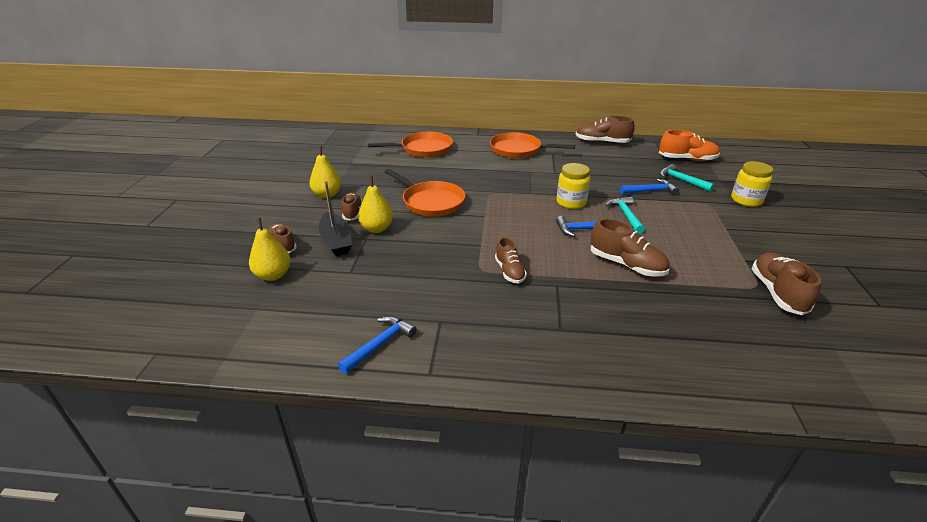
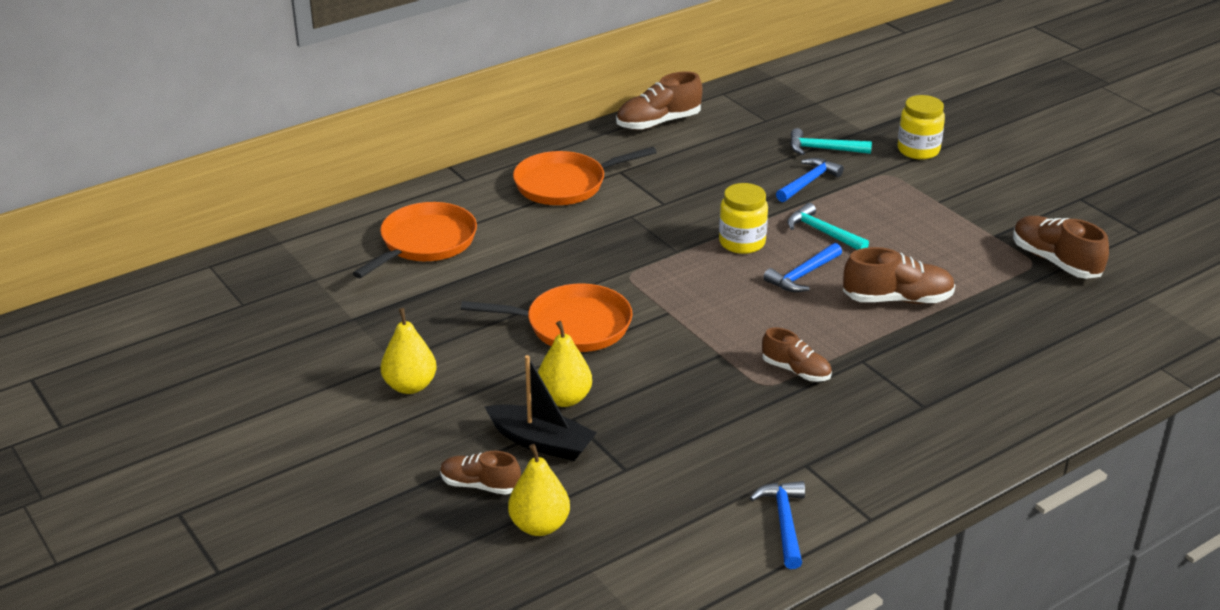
camera: 40 degrees left, 0 degrees up
(352, 213) = (494, 394): brown shoe -> none
(687, 159) = (793, 110): orange shoe -> none

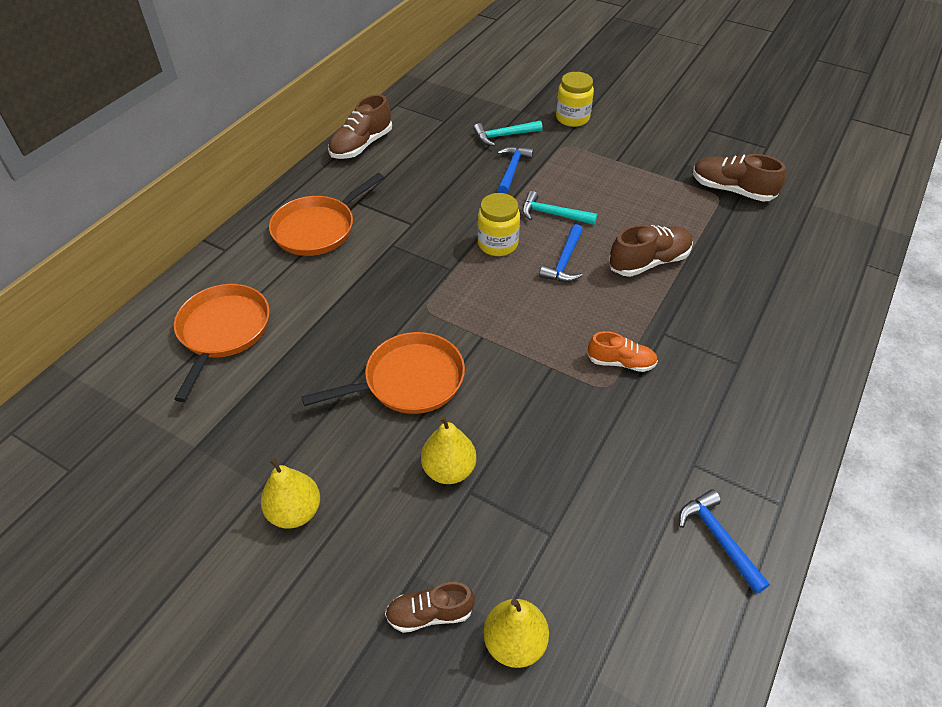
camera: 25 degrees left, 15 degrees up
(541, 442) = (458, 532): black boat -> none
(796, 371) = (621, 362): brown shoe -> orange shoe

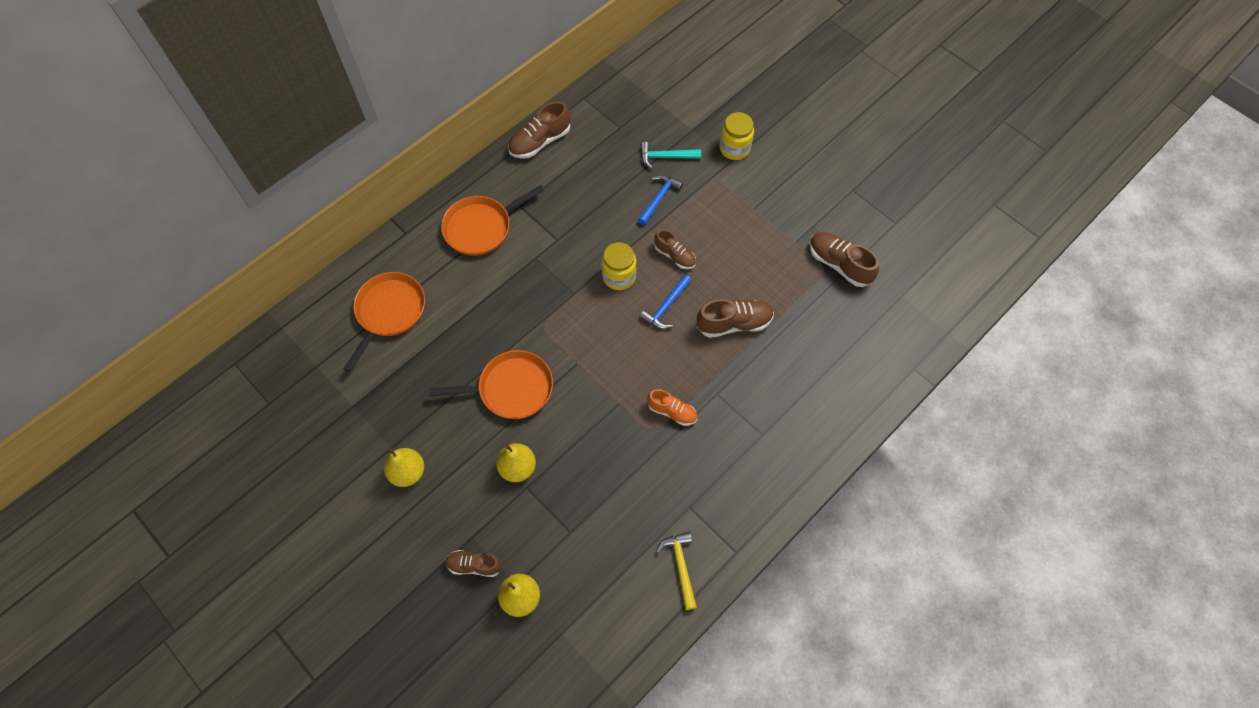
camera: 15 degrees right, 15 degrees up
(552, 214) = (675, 256): turquoise hammer -> brown shoe
(718, 538) = (680, 566): blue hammer -> yellow hammer

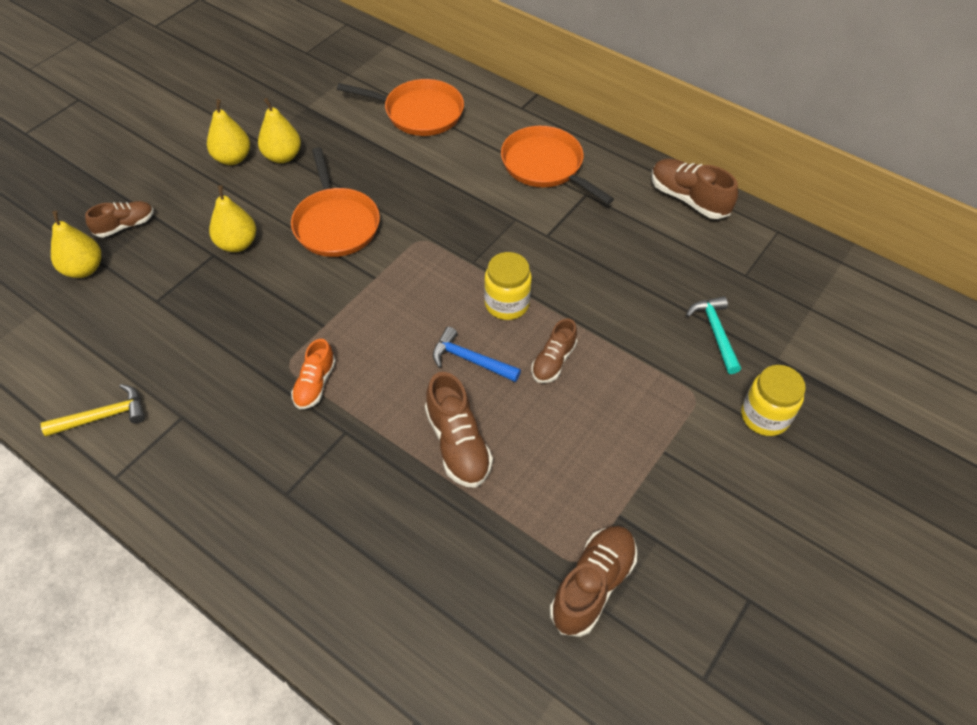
camera: 80 degrees right, 10 degrees down
(417, 428) = (282, 156): none -> yellow pear
(474, 565) = (125, 225): brown shoe -> brown shoe turned 60 degrees clockwise
(659, 198) = (642, 332): blue hammer -> none

